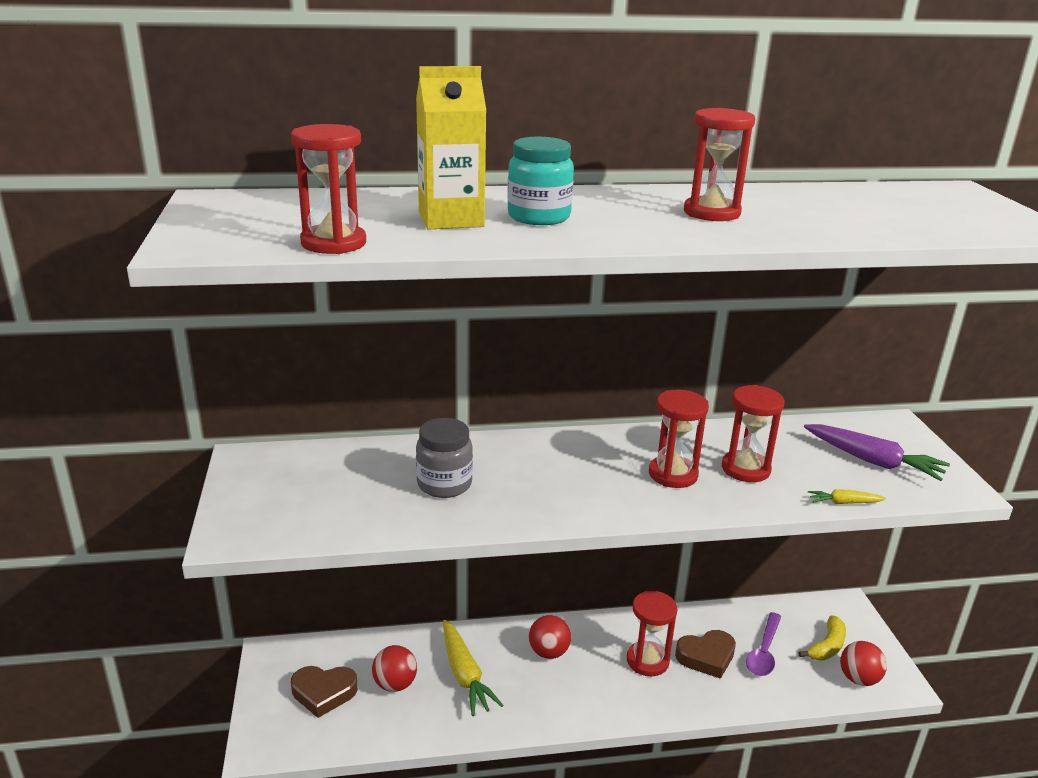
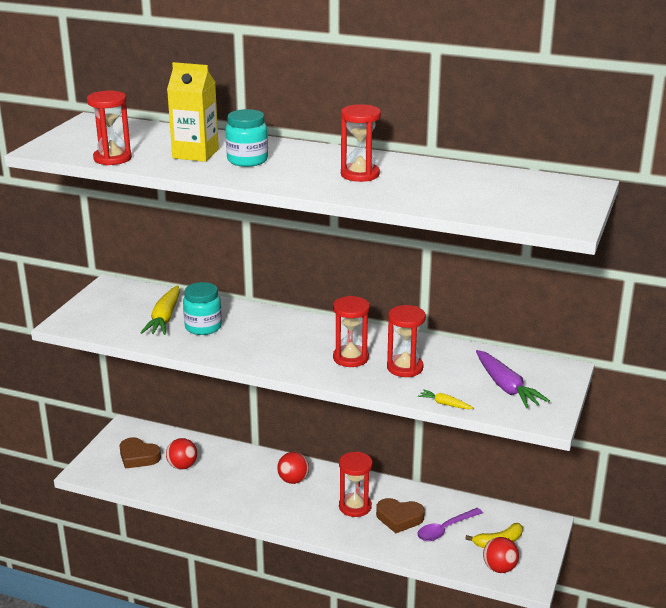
camera: 30 degrees right, 0 degrees up
(444, 484) = (203, 327): grey jar -> turquoise jar
(465, 675) = (228, 475): yellow carrot -> yellow carrot (164, 318)

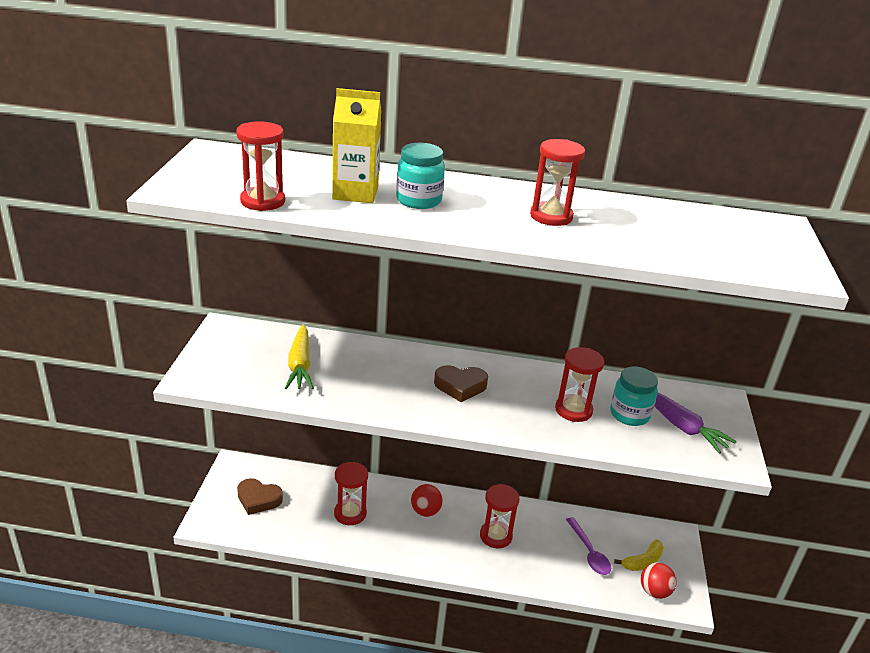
camera: 15 degrees left, 5 degrees up
(182, 466) = (308, 506): red ball -> none
(203, 327) = (346, 374): turquoise jar -> turquoise jar (629, 414)
(350, 358) = (515, 402): red hourglass -> red hourglass (350, 513)
(399, 518) = (542, 545): brown heart -> brown heart (460, 386)
(444, 404) = (633, 452): yellow carrot -> none
(445, 529) = (589, 553): purple spoon -> purple spoon turned 60 degrees counterclockwise

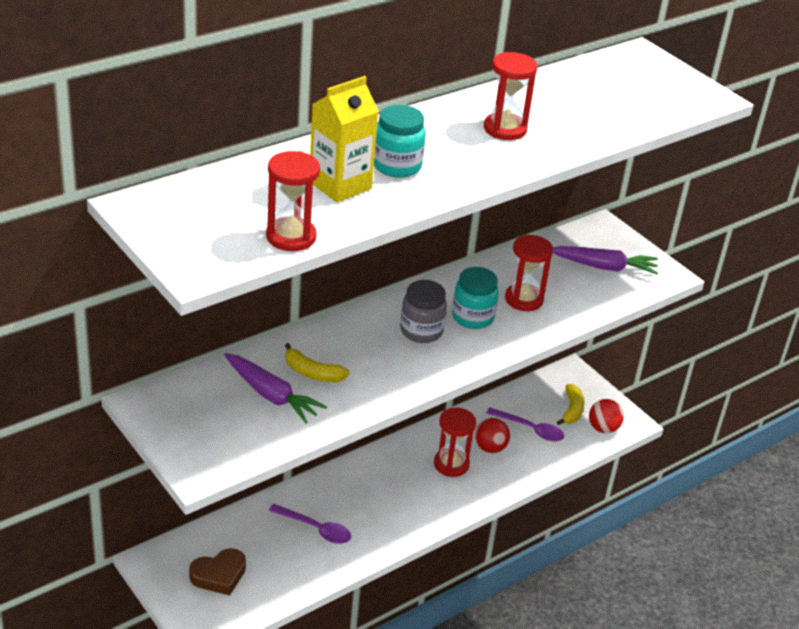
camera: 45 degrees left, 5 degrees up
(300, 365) = (271, 395): yellow carrot -> purple carrot
(346, 368) = (312, 373): none -> yellow banana
(350, 513) = (316, 529): red hourglass -> purple spoon
(425, 511) = (374, 482): red ball -> red ball (490, 448)
(460, 386) = (421, 331): brown heart -> grey jar
(629, 414) = (562, 279): turquoise jar -> turquoise jar (472, 317)

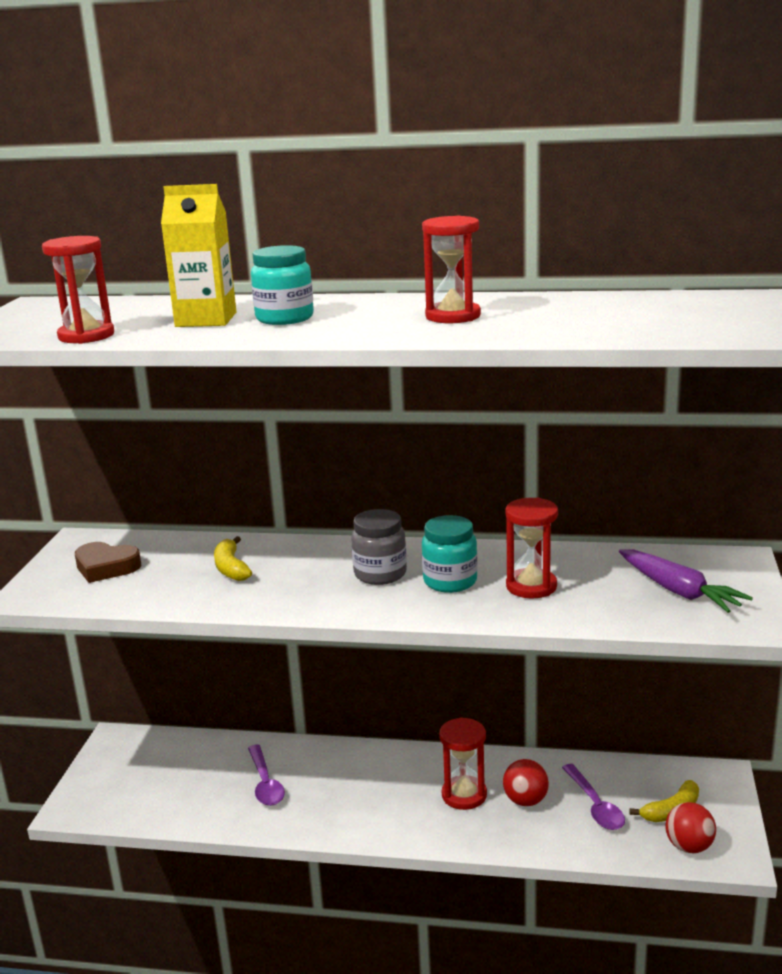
camera: 50 degrees right, 15 degrees down
(219, 575) = (143, 776): brown heart -> brown heart (106, 567)
(271, 395) = (171, 570): purple carrot -> none

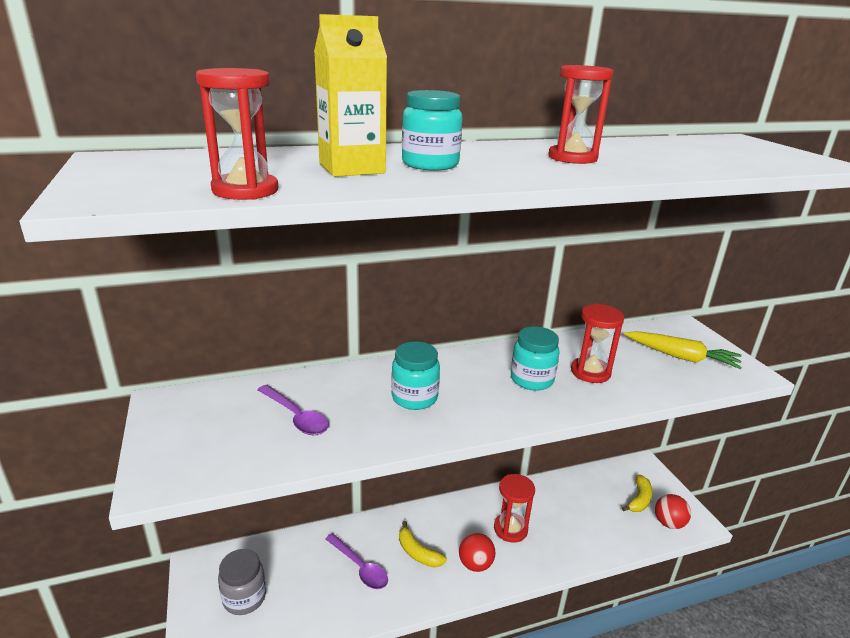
camera: 30 degrees left, 5 degrees up
(106, 567) = (219, 427): brown heart -> none
(231, 568) = (343, 403): yellow banana -> yellow banana (417, 553)
(303, 576) = (414, 398): none -> turquoise jar
(380, 574) = (474, 383): grey jar -> grey jar (244, 597)
(525, 800) = (552, 520): red ball -> red ball (475, 564)
(595, 805) = (595, 510): purple spoon -> purple spoon (296, 417)
(679, 591) = (681, 357): purple carrot -> yellow carrot

